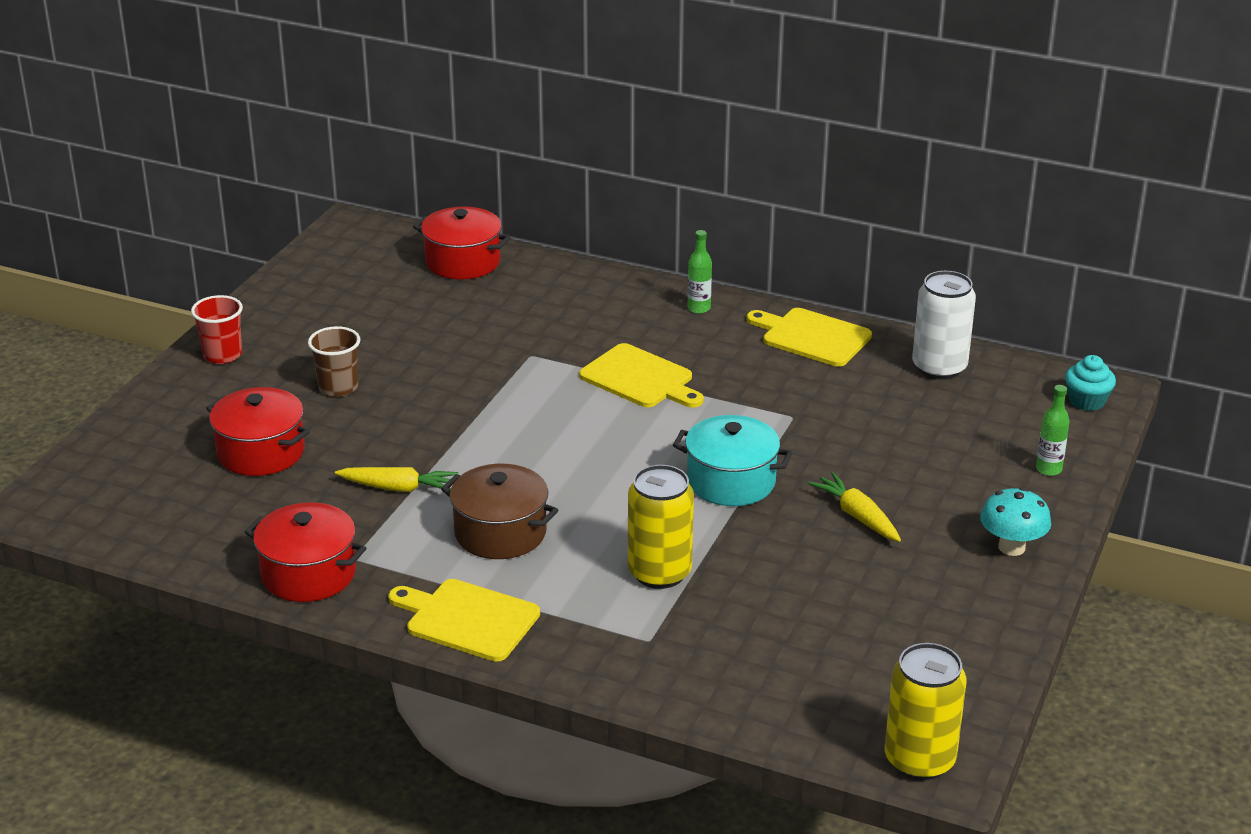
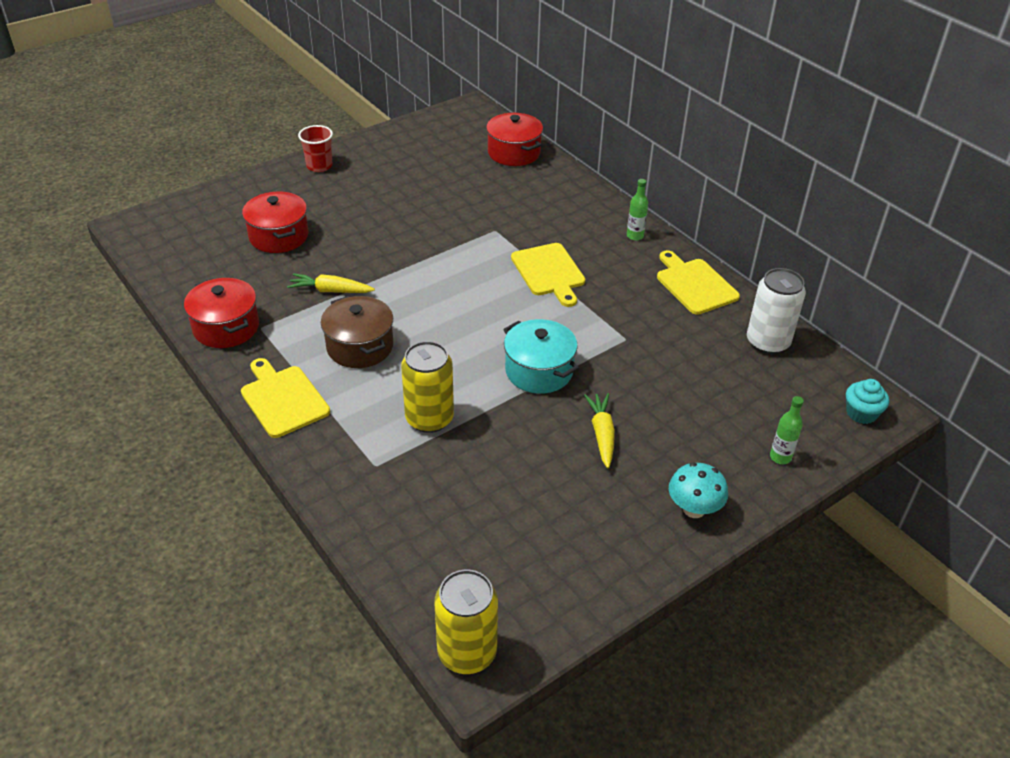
camera: 30 degrees right, 10 degrees up
(338, 387) = (362, 210): brown cup -> none
(398, 488) = (331, 291): yellow carrot -> yellow carrot turned 150 degrees clockwise

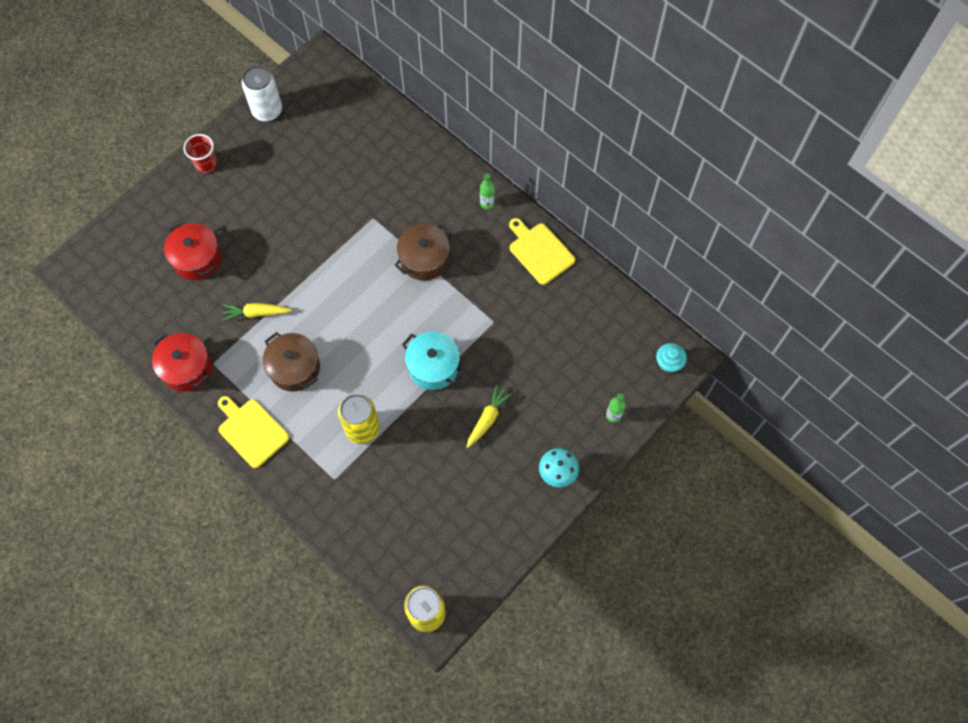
camera: 10 degrees left, 25 degrees up
(514, 153) = (370, 115): red pot -> none
(549, 272) = (424, 259): yellow cutting board -> brown pot
(602, 434) = (487, 419): yellow carrot -> yellow carrot turned 45 degrees clockwise
(767, 342) = (599, 304): white can -> white can (267, 110)

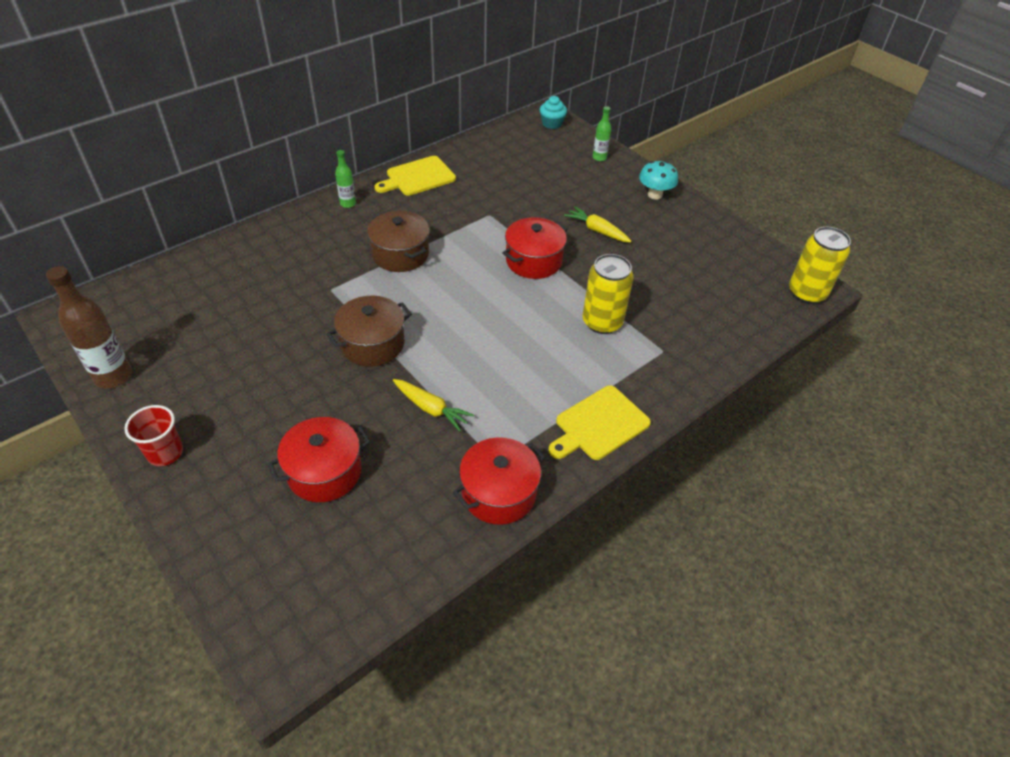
camera: 85 degrees left, 20 degrees down
(256, 313) = (431, 408): yellow carrot -> yellow carrot turned 60 degrees counterclockwise
(267, 110) = (113, 376): white can -> brown bottle
(294, 368) = (517, 376): brown pot -> brown pot (372, 344)
(433, 366) = (533, 261): turquoise pot -> red pot

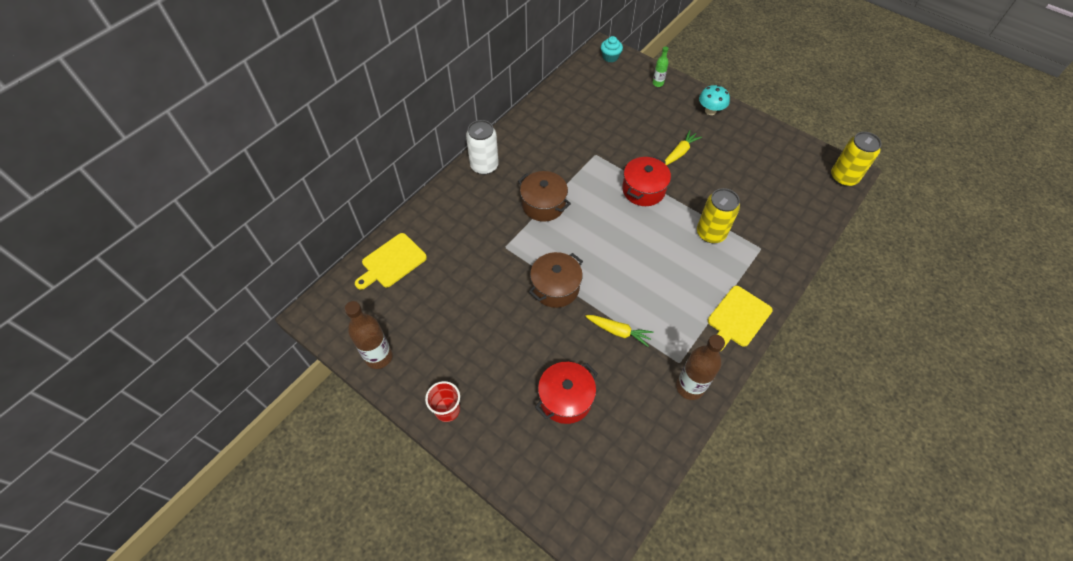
camera: 10 degrees left, 10 degrees up
(348, 203) = (484, 166): green bottle -> white can
(418, 177) = (527, 130): yellow cutting board -> yellow cutting board (392, 262)
(499, 493) = (690, 387): red pot -> brown bottle
(597, 230) = (679, 152): yellow carrot -> yellow carrot turned 105 degrees clockwise

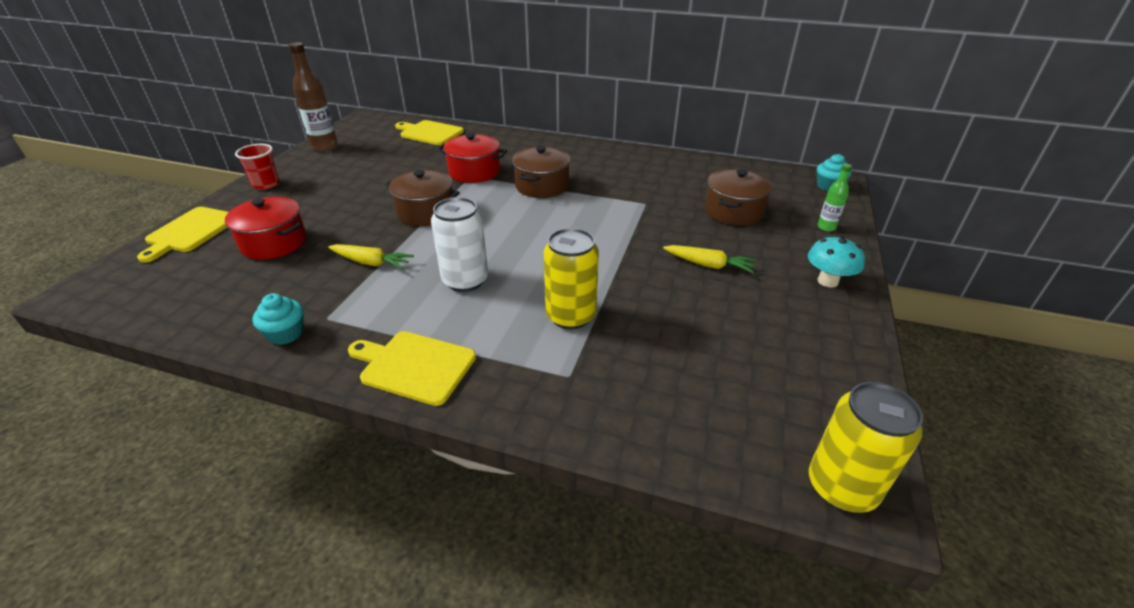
camera: 70 degrees right, 20 degrees down
(484, 166) = (574, 148): white can -> white can (465, 280)
(520, 469) = (190, 231): none -> yellow cutting board
(618, 331) = (371, 262): yellow carrot -> yellow carrot turned 75 degrees counterclockwise
(623, 115) = (733, 211): none -> brown pot
(643, 190) = (613, 246): red pot -> red pot (474, 172)
(690, 387) = (286, 333): brown bottle -> turquoise cupcake

